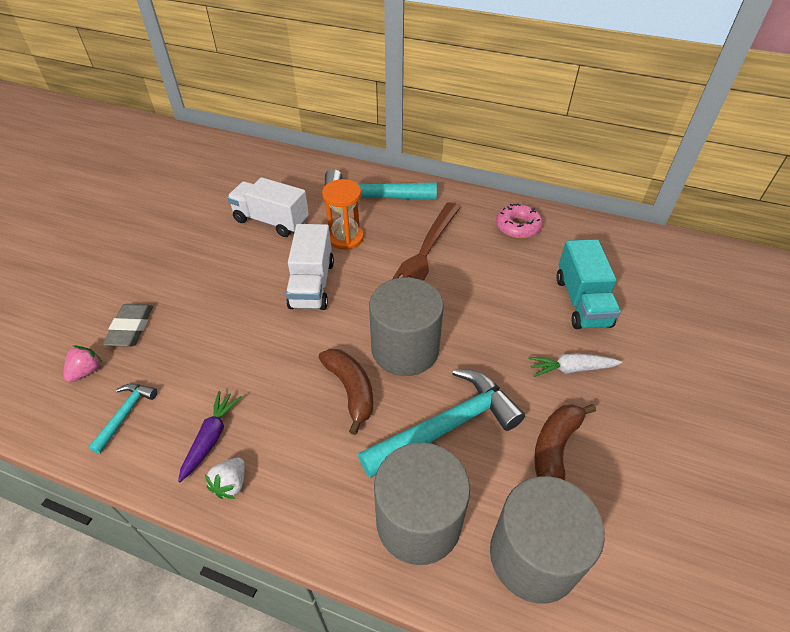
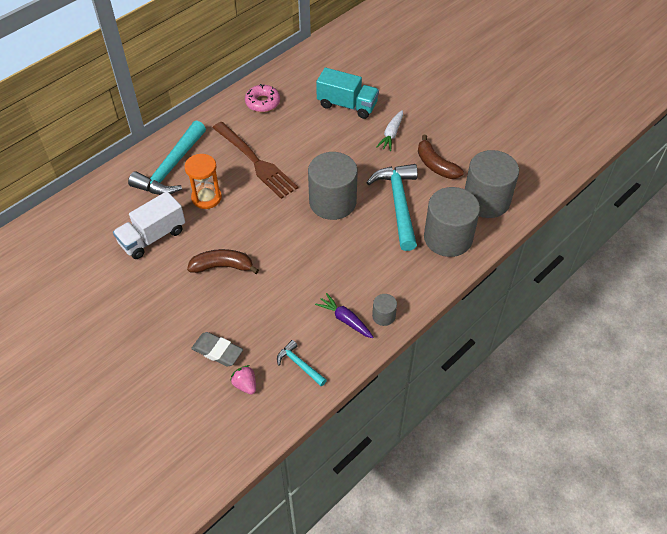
camera: 65 degrees left, 5 degrees up
(231, 484) = (383, 316): white strawberry -> grey cylinder
(312, 284) = (243, 232): white truck -> none
(351, 390) = (348, 239): brown banana -> brown banana (222, 266)

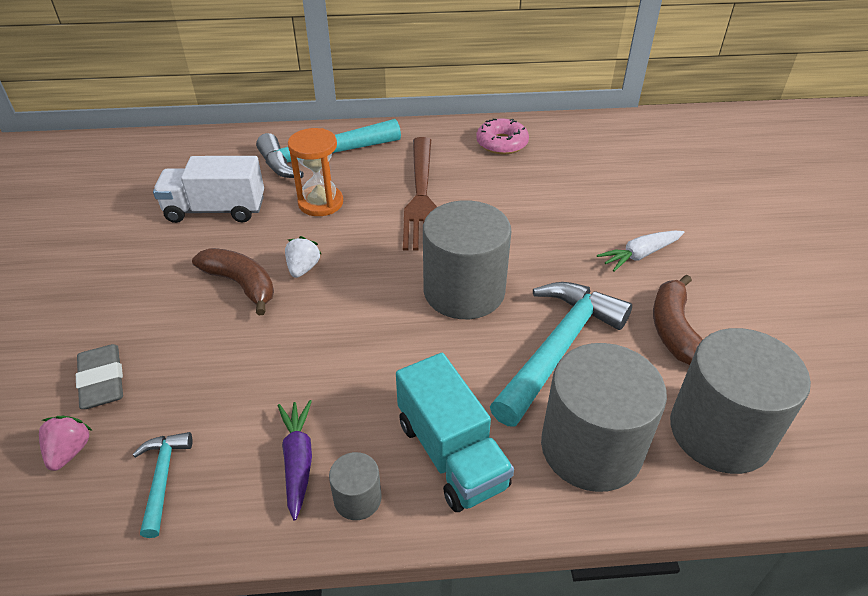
camera: 40 degrees right, 10 degrees down
(243, 239) = (303, 268): none -> white strawberry
(347, 105) = (609, 193): turquoise truck -> turquoise truck (451, 454)

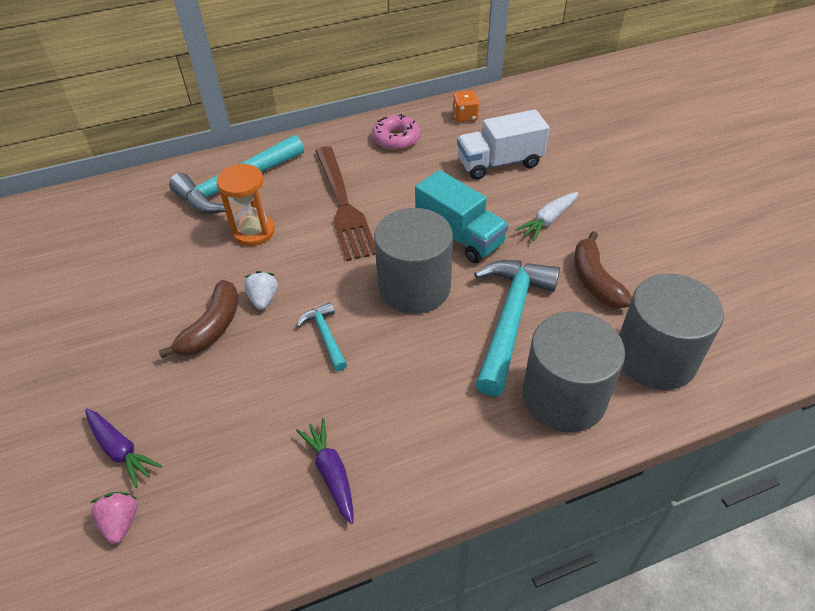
camera: 15 degrees left, 5 degrees up
(102, 381) = (121, 450): grey eraser -> purple carrot
(162, 478) = (218, 522): turquoise hammer -> turquoise hammer (325, 336)
(216, 210) = (155, 260): white truck -> white truck (499, 163)
(241, 284) = (212, 327): brown banana -> brown banana turned 90 degrees clockwise
(357, 499) = (394, 491): grey cylinder -> none
(451, 454) = (456, 432): turquoise truck -> turquoise truck (459, 236)
(584, 135) = (465, 116): none -> orange dice

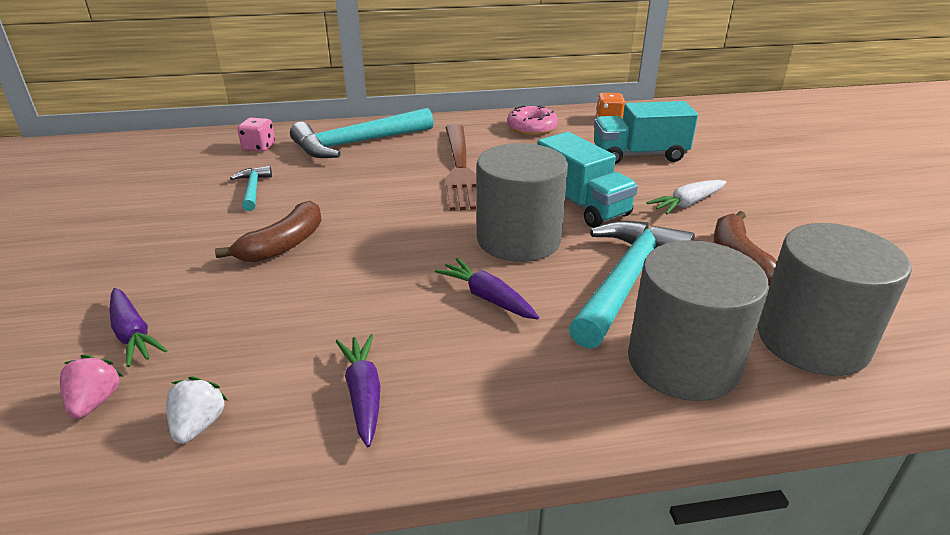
camera: 10 degrees right, 15 degrees down
(142, 204) = (259, 147): none -> pink dice
(253, 231) = (360, 178): orange hourglass -> none
(263, 299) = (348, 229): white strawberry -> white strawberry (199, 425)
(325, 336) = (404, 267): turquoise hammer -> turquoise hammer (253, 189)
(403, 357) = (487, 297): none -> purple carrot
(499, 163) = (639, 155): white truck -> turquoise truck

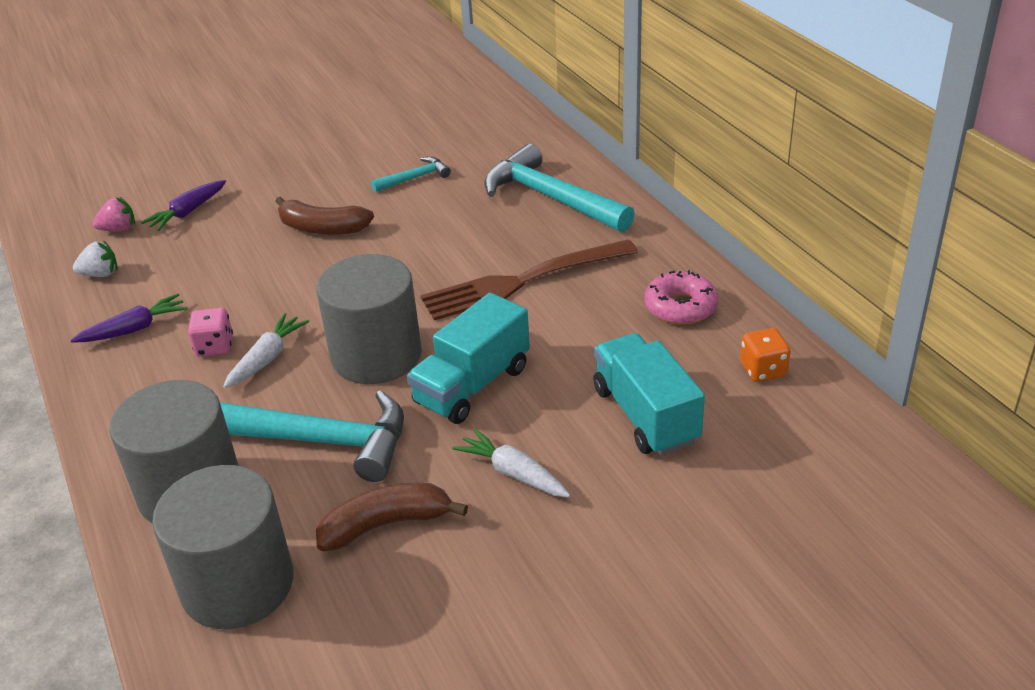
camera: 75 degrees right, 5 degrees up
(259, 147) = (507, 148): pink dice -> pink dice (215, 346)
(487, 297) = (267, 358): purple carrot -> white carrot

